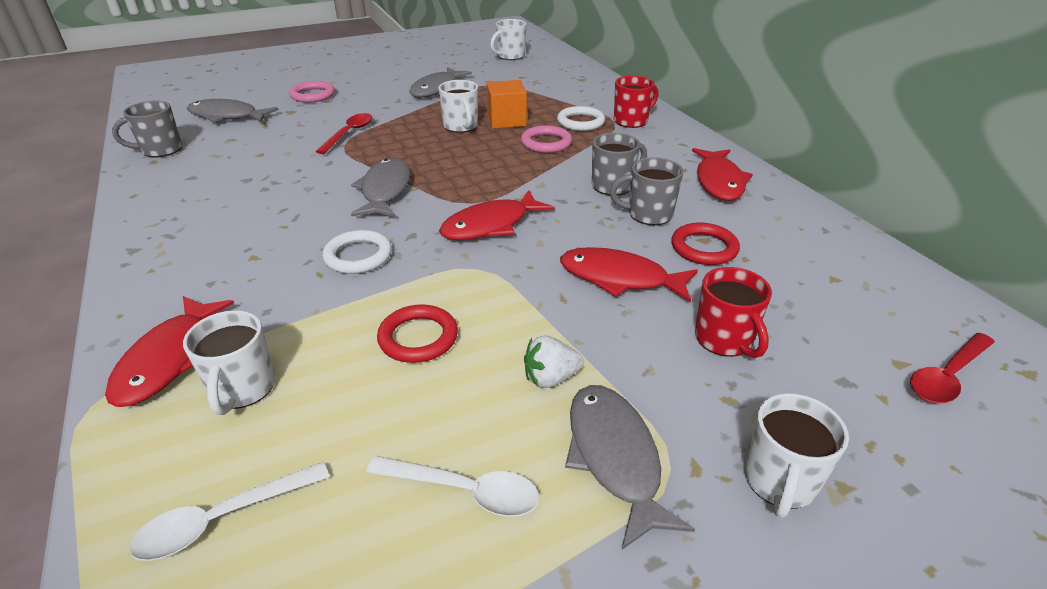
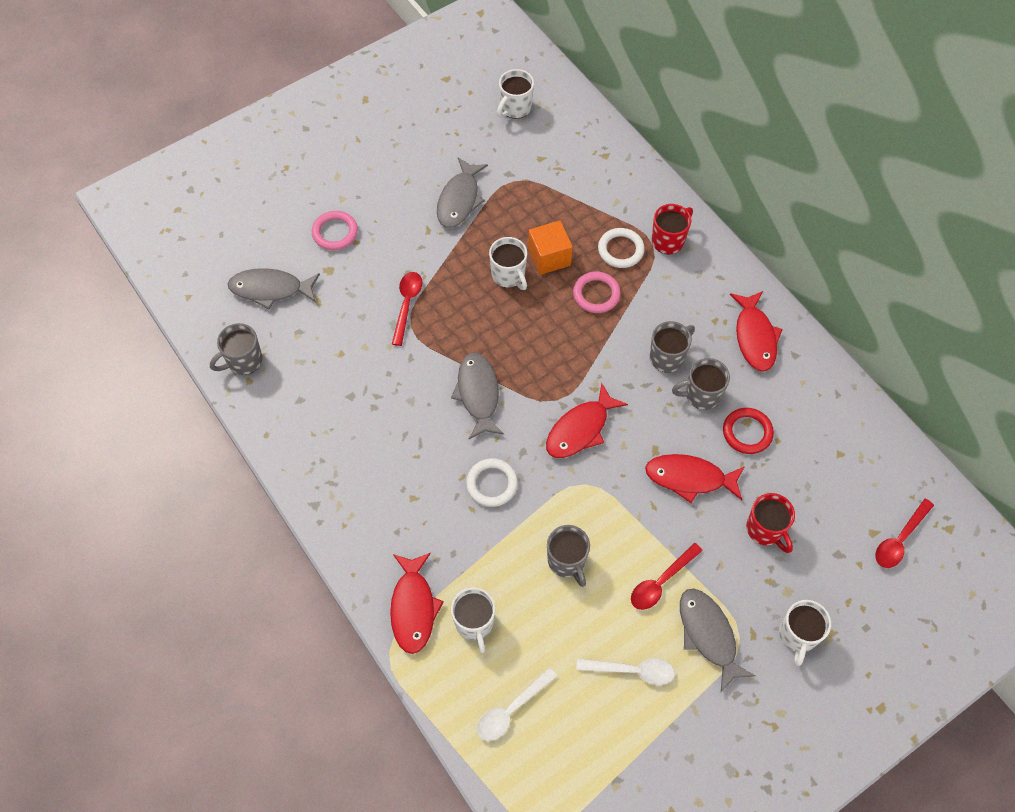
camera: 10 degrees left, 25 degrees up
(418, 338) = (567, 561): red ring -> grey mug
(550, 378) = (660, 582): white strawberry -> red spoon

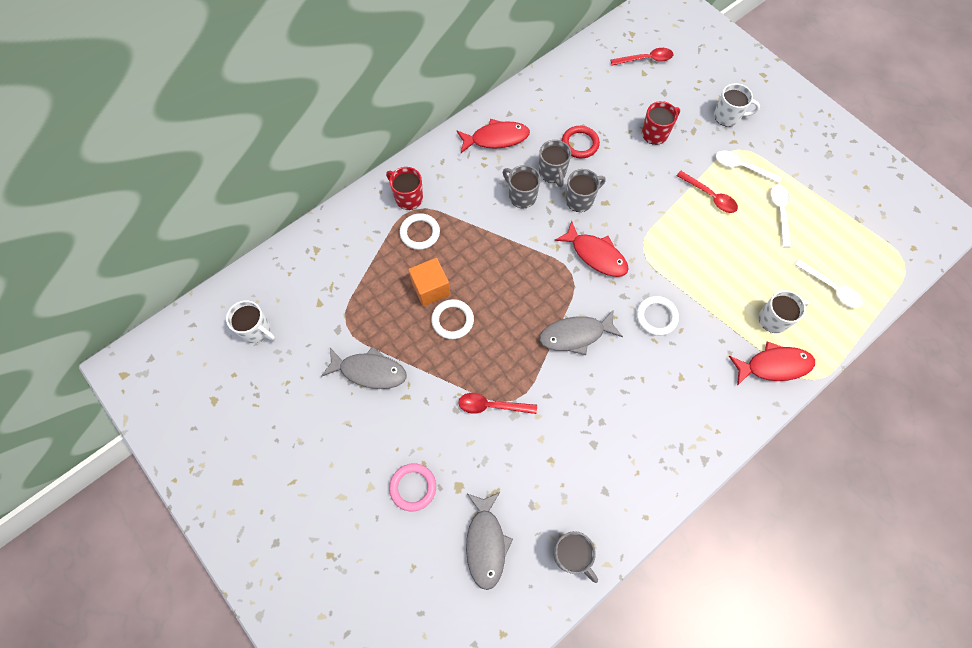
camera: 95 degrees left, 5 degrees up
(509, 275) = (452, 320): white mug -> white ring
(567, 561) = (709, 258): grey mug -> grey mug (580, 200)
(596, 294) = (466, 249): pink ring -> none
(689, 478) = (624, 180): red fish -> none
(708, 635) = (741, 167): grey fish -> white spoon
(899, 540) = (646, 59): red spoon -> red spoon turned 45 degrees counterclockwise

